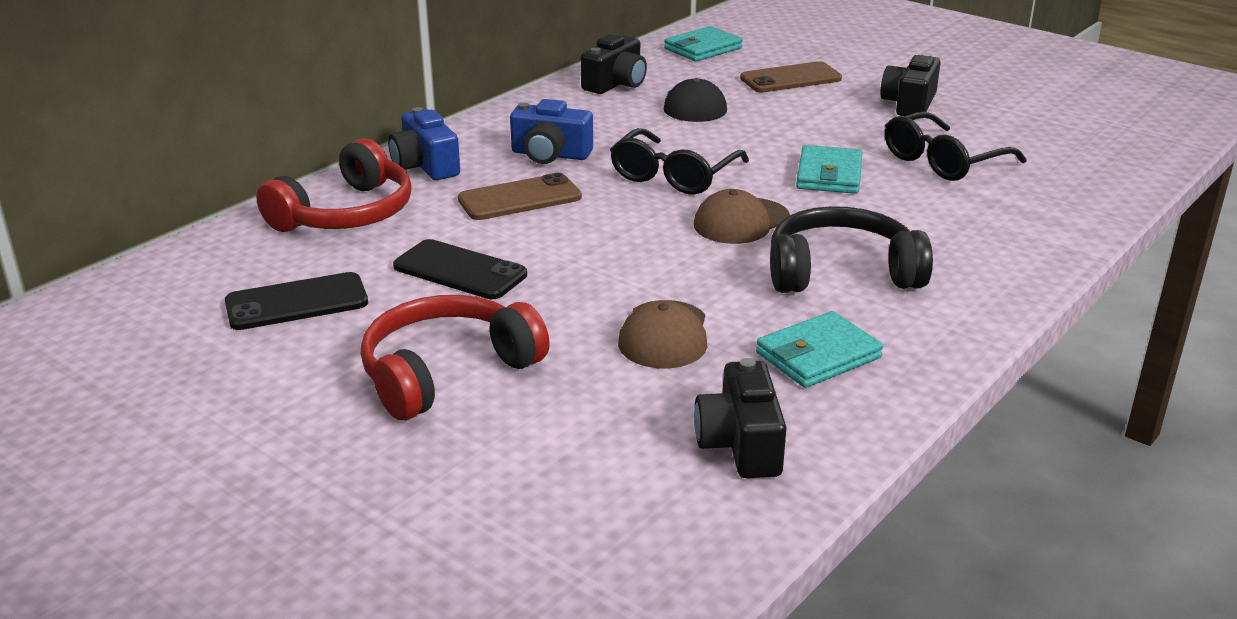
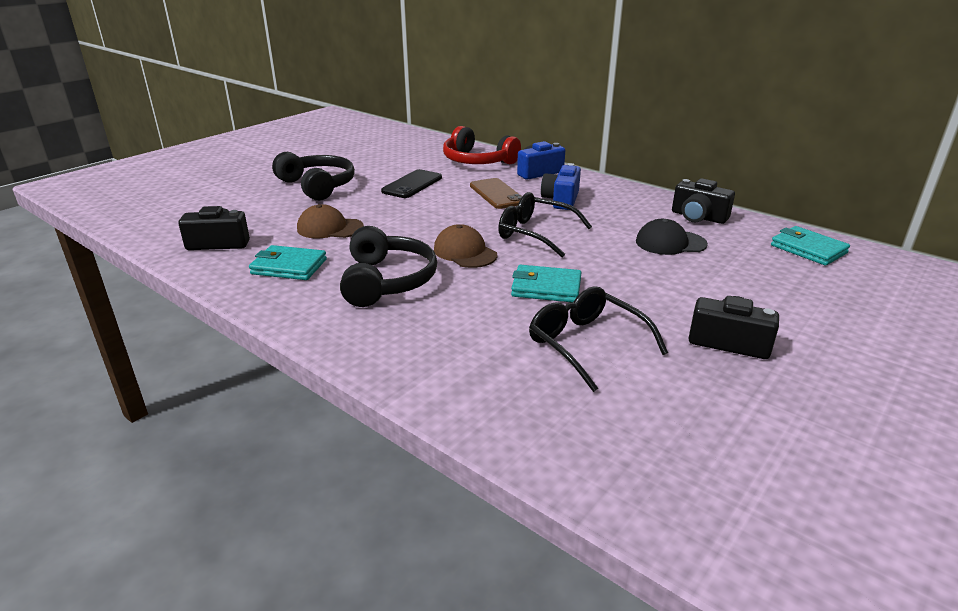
camera: 90 degrees right, 0 degrees up
(296, 303) = (389, 159): black phone -> none
(447, 372) = (317, 186): red headphones -> black headphones
(790, 79) = (759, 284): brown phone -> none
(818, 355) = (289, 267): turquoise wallet -> turquoise wallet turned 45 degrees counterclockwise

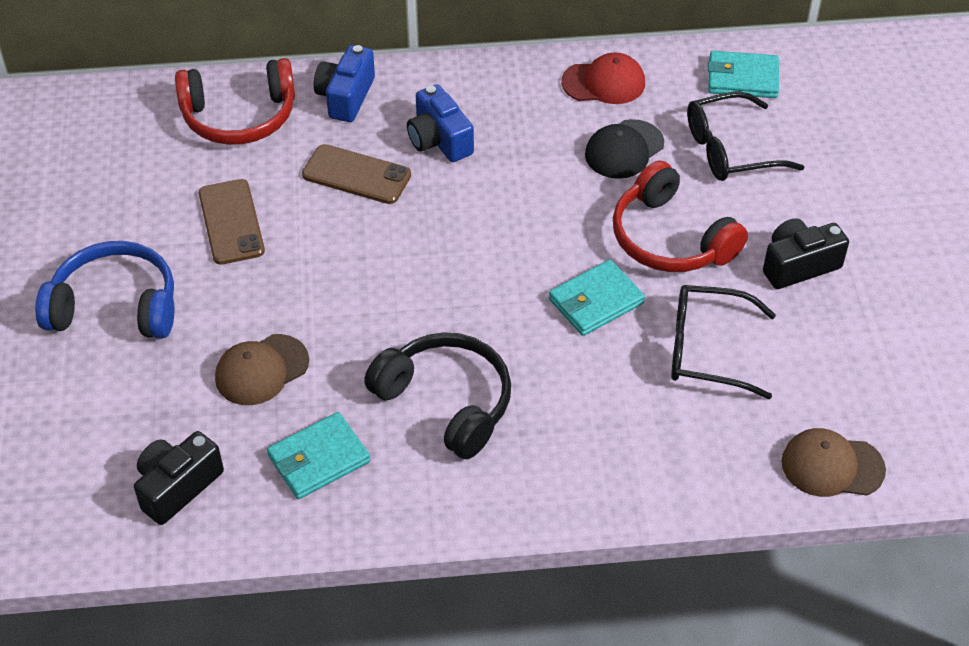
camera: 45 degrees left, 20 degrees up
(317, 186) = (115, 306): black headphones -> blue headphones
(412, 184) = (231, 222): black phone -> brown phone
(465, 252) = (459, 304): brown cap -> brown cap (832, 466)
(535, 233) = (487, 222): black glasses -> black glasses (730, 150)
(643, 287) = (670, 238): none -> red headphones
(698, 217) = (604, 83): black camera -> red cap

